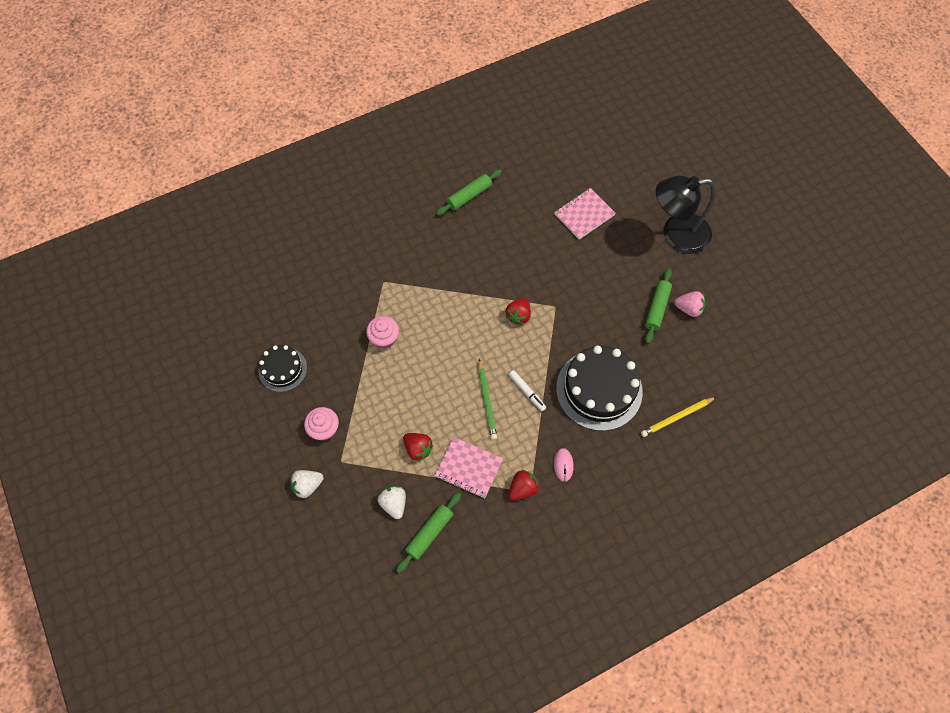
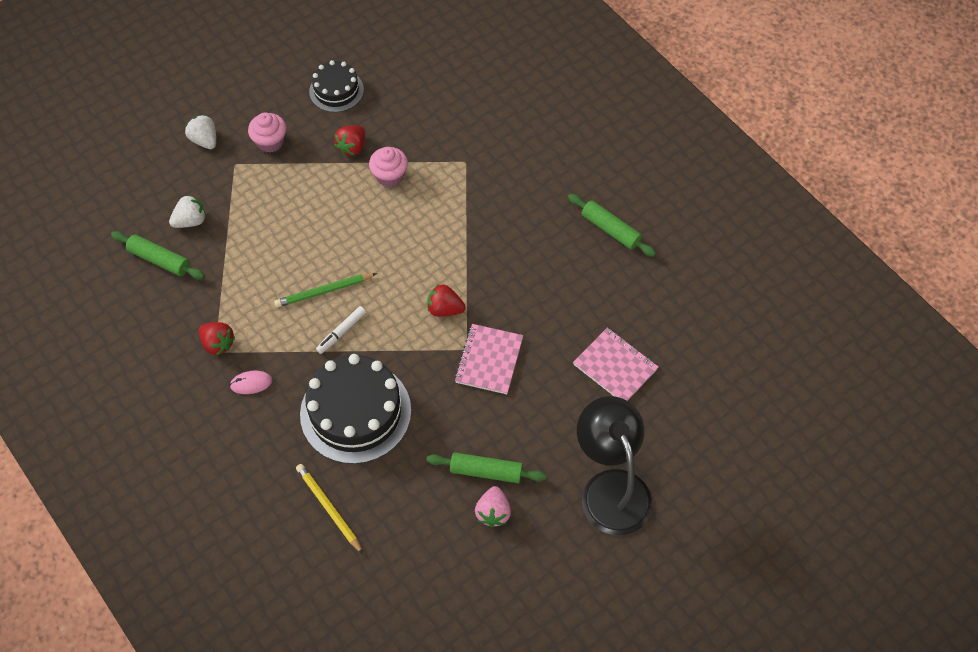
camera: 80 degrees right, 5 degrees down
(418, 449) = (256, 232): red strawberry -> red strawberry (352, 147)
(468, 468) = (238, 285): pink notebook -> pink notebook (489, 360)

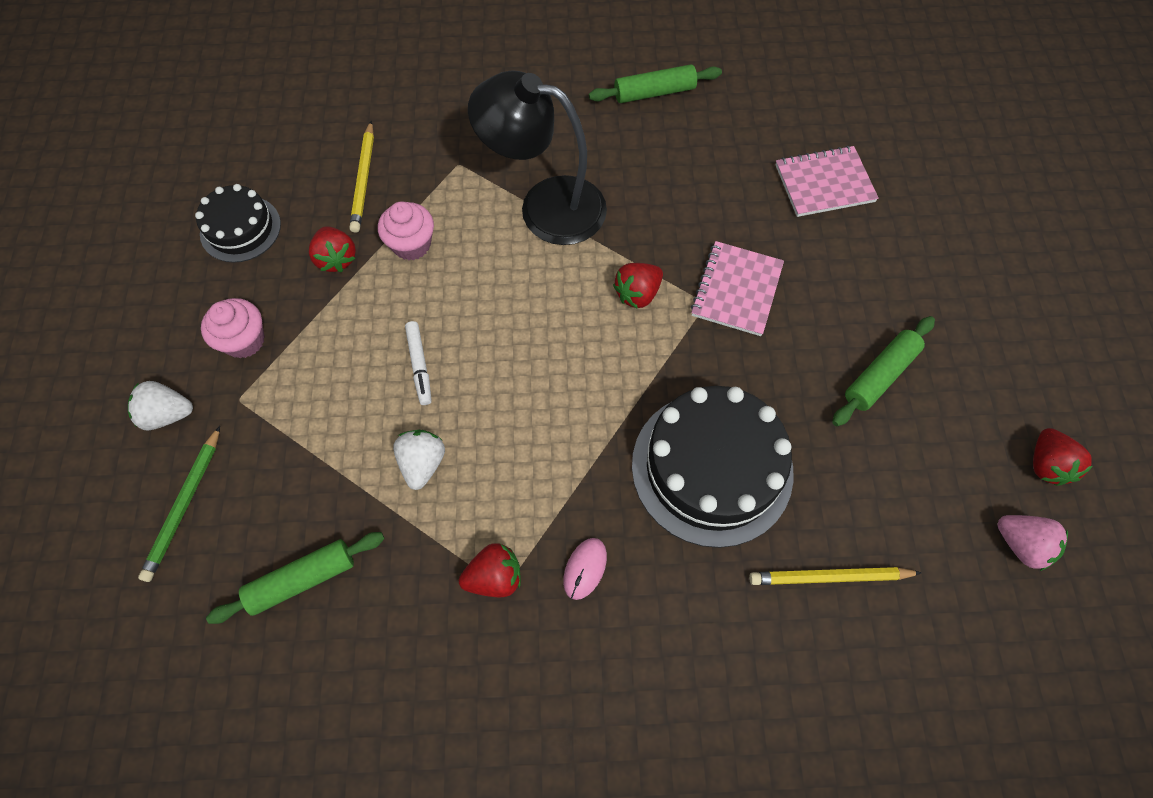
camera: 55 degrees left, 5 degrees up
(190, 221) = (276, 503): white strawberry -> white strawberry (422, 463)
(324, 291) = (514, 405): green pencil -> green pencil (184, 506)
(341, 332) = (587, 419): white marker -> white marker (419, 365)
(415, 123) = (364, 180): none -> yellow pencil
(489, 360) = (736, 290): pink notebook -> pink notebook turned 60 degrees clockwise
(490, 597) = (1046, 464): none -> red strawberry
(493, 512) = (937, 399): pink strawberry -> pink strawberry (1021, 545)
(611, 488) = (969, 271): black lamp -> black lamp (545, 206)

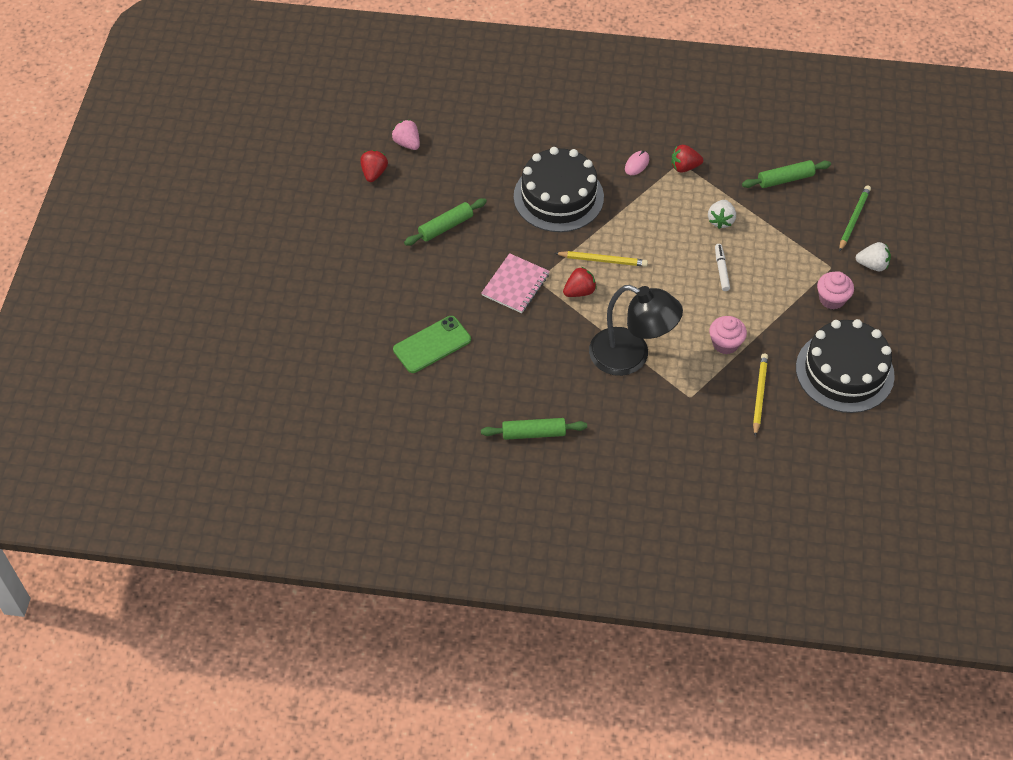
camera: 170 degrees left, 10 degrees down
(240, 229) = (844, 371): black cake -> black cake, size x1.76
(336, 259) = (776, 341): red strawberry -> none
(824, 183) = (432, 344): pink notebook -> green phone
(829, 577) = (511, 144): yellow pencil -> yellow pencil (603, 260)

